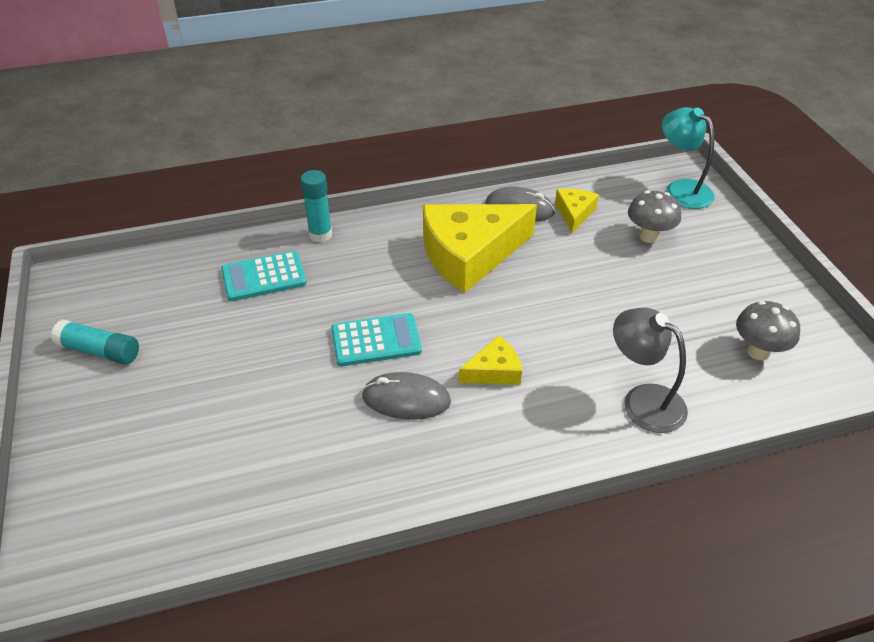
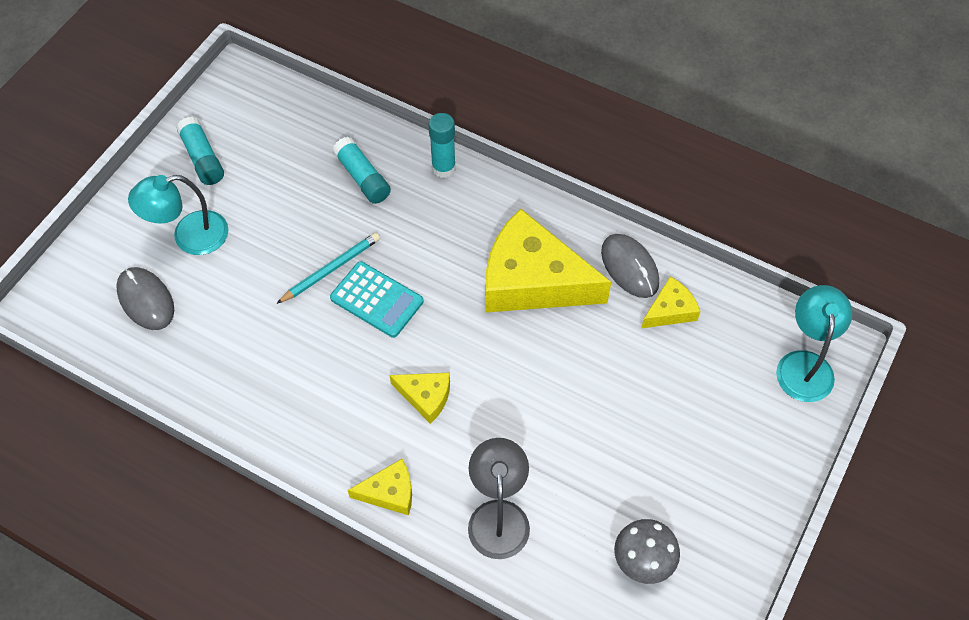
camera: 45 degrees right, 15 degrees up
(154, 411) = (189, 236): none -> turquoise lamp
(264, 277) = (362, 177): turquoise calculator -> turquoise glue stick
(313, 347) = (331, 269): none -> turquoise pencil
(406, 399) = (343, 365): grey mouse -> grey mouse (146, 300)
(554, 450) = (389, 492): none -> yellow cheese
(649, 236) = (704, 386): grey mushroom -> none

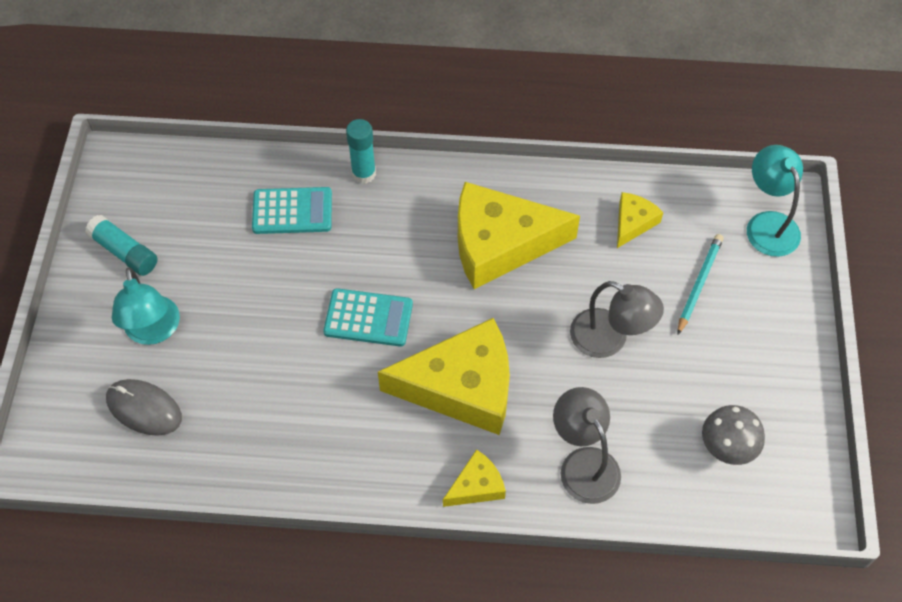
camera: 25 degrees left, 0 degrees up
(189, 236) = (153, 331): turquoise lamp -> turquoise lamp turned 60 degrees counterclockwise
(331, 269) = (309, 307): turquoise pencil -> turquoise pencil (699, 284)
(362, 177) = (292, 211): turquoise glue stick -> turquoise calculator
(425, 397) = (462, 387): yellow cheese -> yellow cheese, size x2.15
(586, 411) = (609, 339): none -> grey lamp
(629, 267) = (578, 199): grey mouse -> none

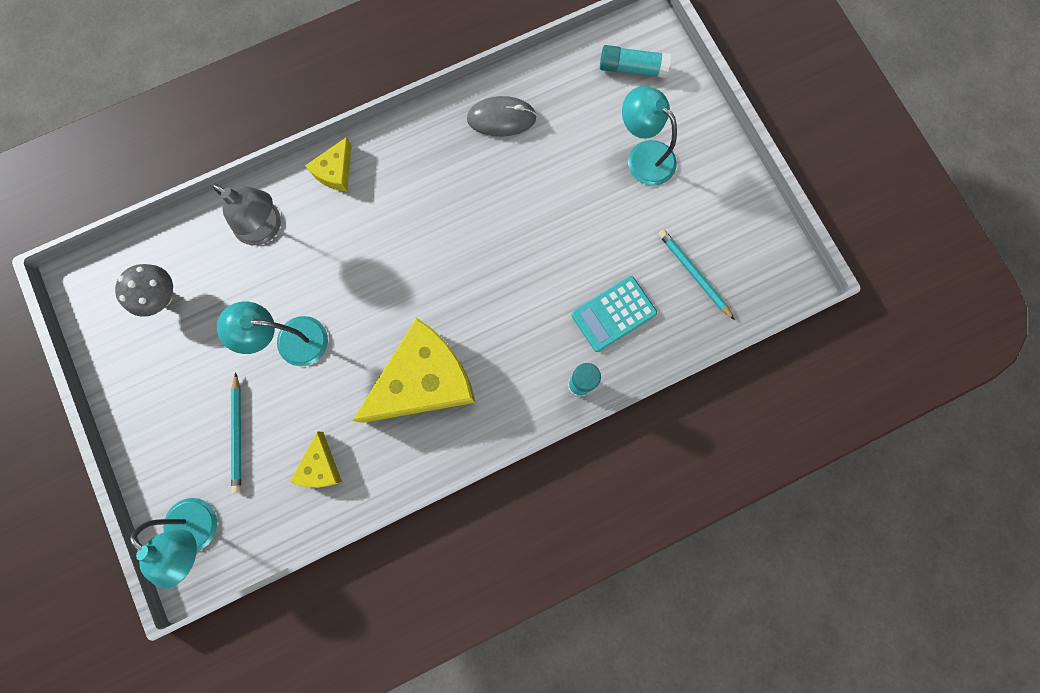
camera: 150 degrees right, 20 degrees up
(124, 252) = (717, 204): turquoise glue stick -> turquoise glue stick (632, 68)
(144, 408) = (605, 99): grey mouse -> grey mouse (501, 118)
(196, 206) = (694, 274): none -> turquoise pencil
(368, 318) = (490, 254): turquoise calculator -> none
(462, 387) = (386, 238): yellow cheese -> none
(609, 339) = (291, 340): grey lamp -> turquoise lamp

